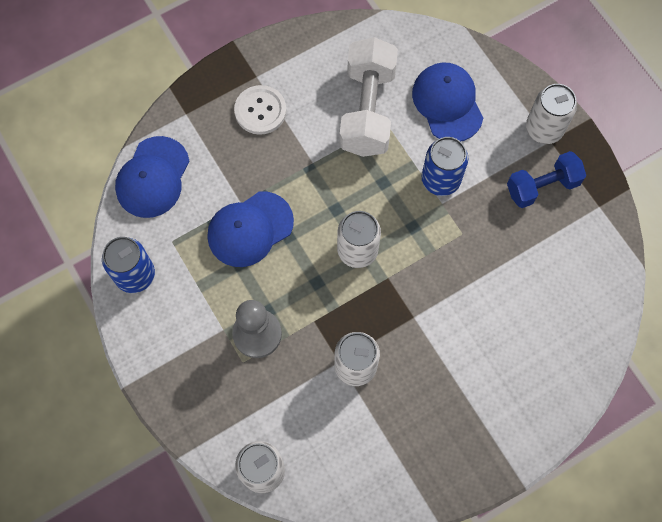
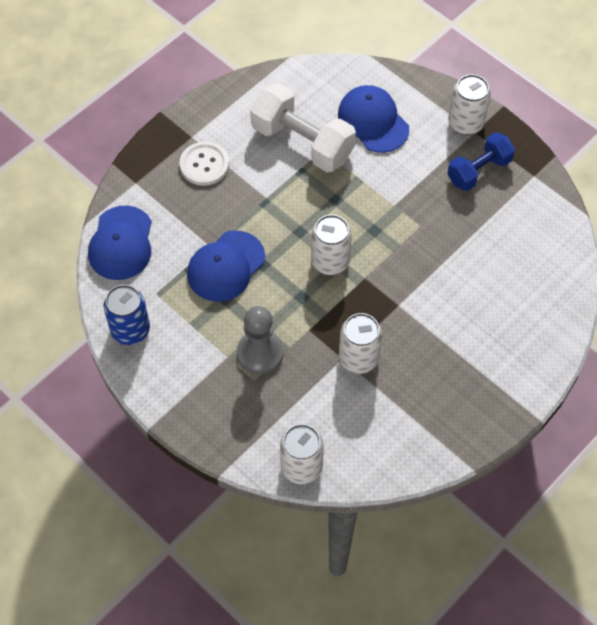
camera: 15 degrees left, 10 degrees down
(367, 110) = (302, 142): white dumbbell -> white dumbbell turned 45 degrees counterclockwise
(440, 180) = (387, 186): blue can -> none

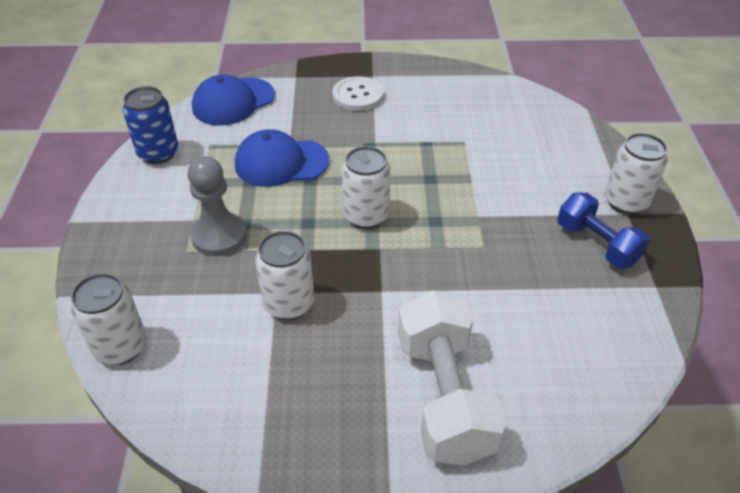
camera: 45 degrees right, 15 degrees down
(302, 142) = (453, 127): white dumbbell -> white dumbbell (444, 396)
(373, 121) = (534, 149): blue cap -> none
(479, 171) = (596, 244): blue dumbbell -> blue dumbbell turned 45 degrees clockwise

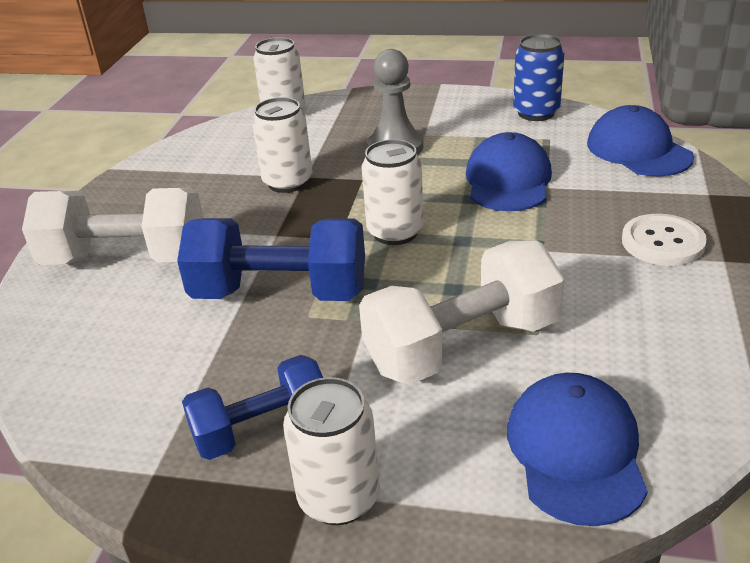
camera: 105 degrees right, 10 degrees down
(462, 268) = (280, 293): none -> blue dumbbell
(487, 169) = (462, 346): none -> white dumbbell
(551, 126) = (575, 451): none -> blue cap

